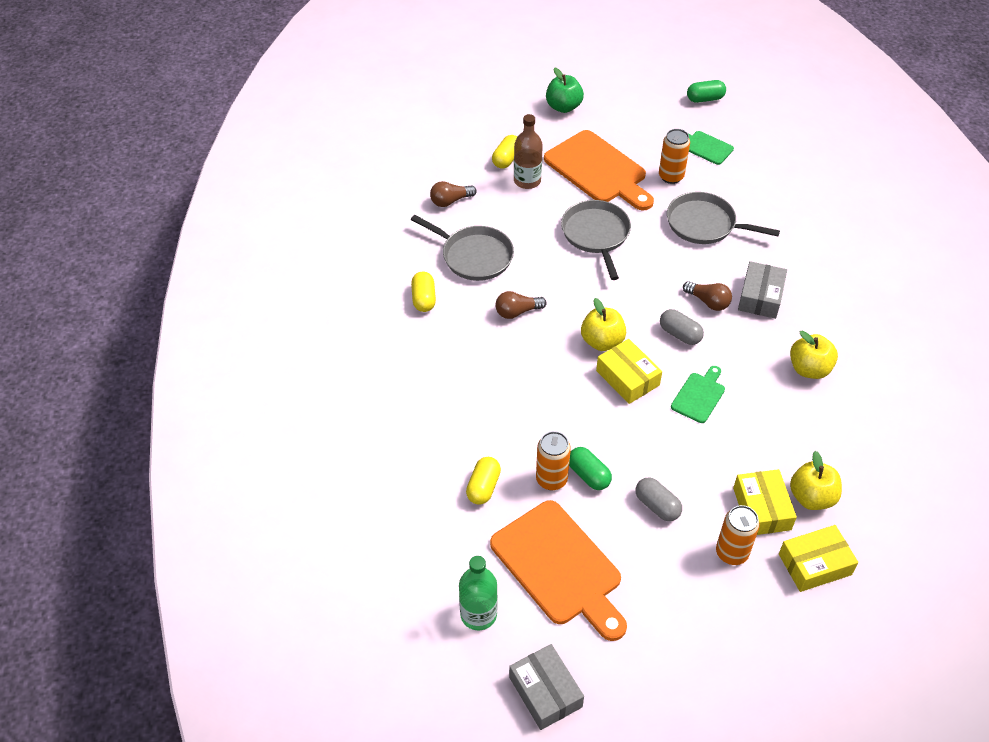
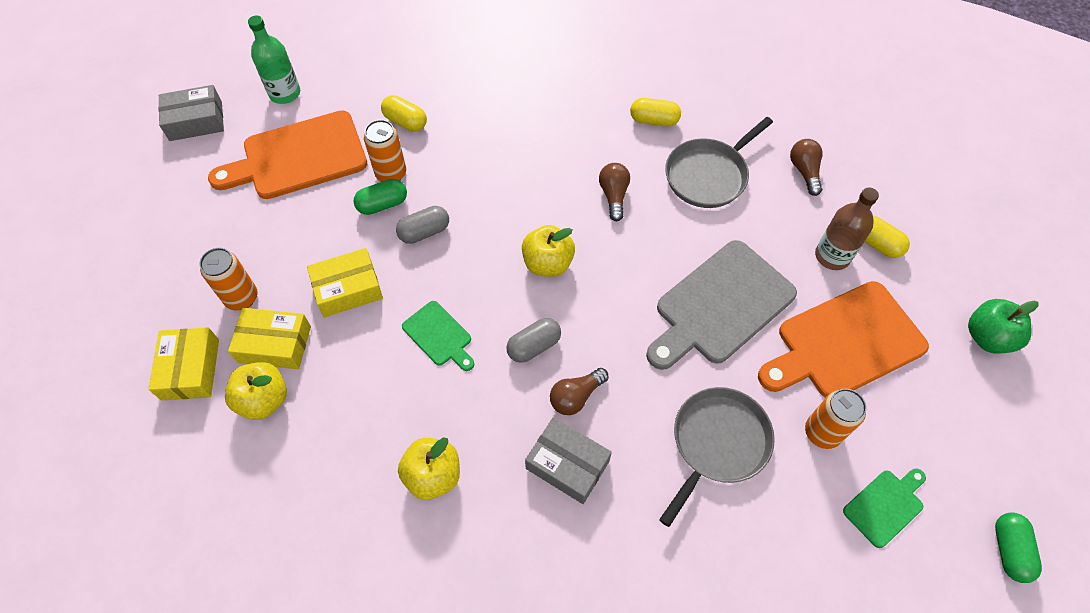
camera: 105 degrees right, 10 degrees up
(596, 235) = (720, 305): grey pan -> grey cutting board
(627, 378) = (489, 273): yellow box -> yellow box (348, 289)
(657, 506) = (323, 251): grey capsule -> grey capsule (424, 232)

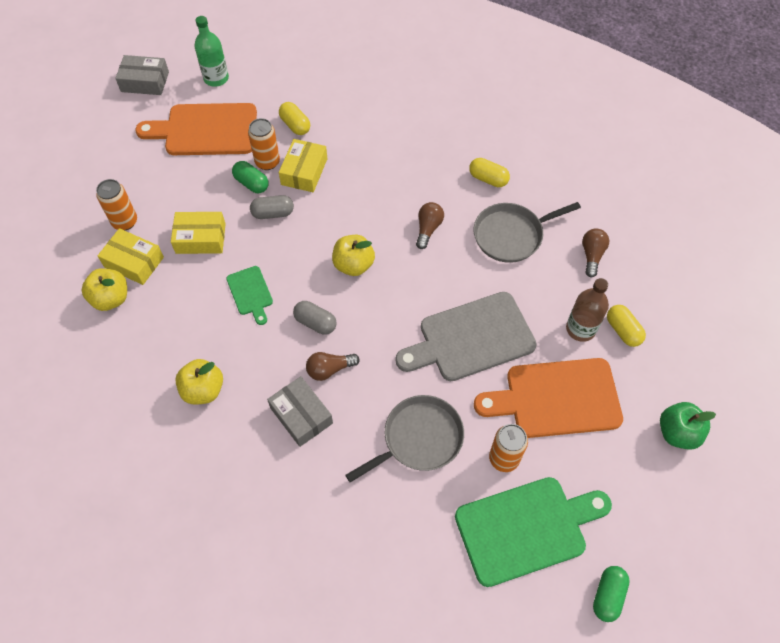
camera: 20 degrees right, 0 degrees up
(190, 369) = (71, 261): yellow box -> yellow box (304, 171)
(382, 204) = (251, 183): green capsule -> green capsule turned 45 degrees clockwise
(534, 346) = (315, 323): grey capsule -> grey capsule turned 45 degrees clockwise
(885, 506) = (526, 528): green cutting board -> green cutting board, size x2.02

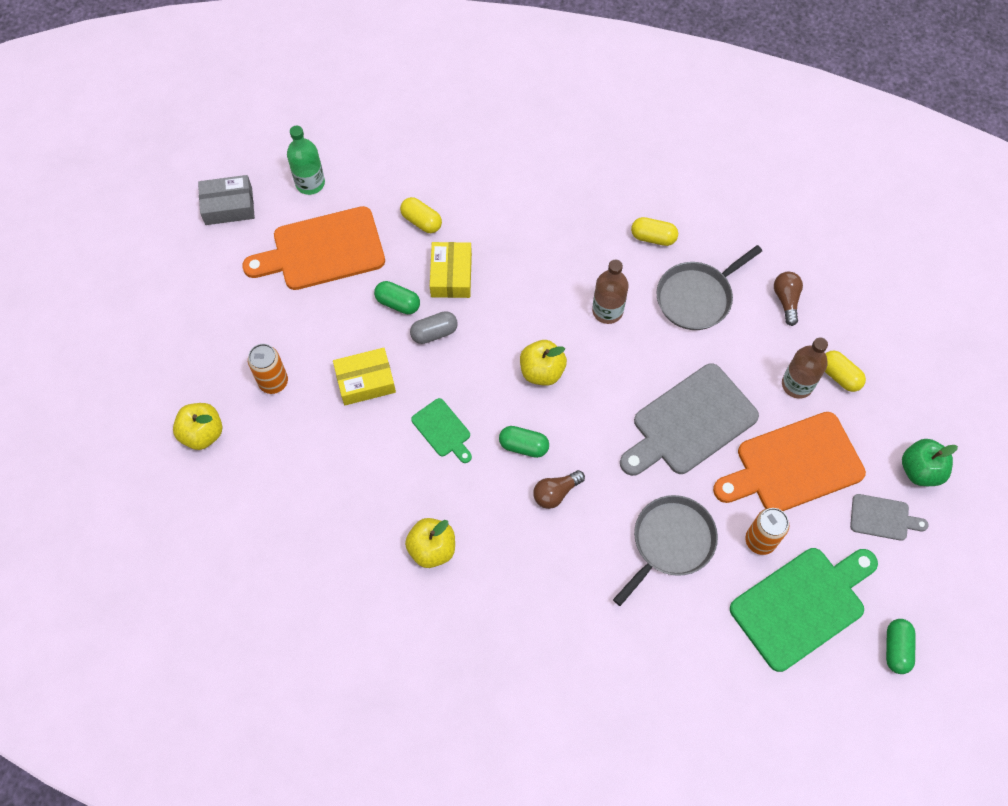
camera: 15 degrees left, 5 degrees up
(111, 298) = (293, 474): yellow apple -> yellow apple (202, 433)
(134, 262) = (302, 426): yellow box -> none
(267, 162) = (406, 273): orange can -> none
(301, 415) = (543, 549): grey box -> none
(315, 323) = (523, 446): grey capsule -> green capsule
(428, 229) = (607, 311): brown light bulb -> brown bottle
(628, 467) = (883, 518): none -> grey cutting board

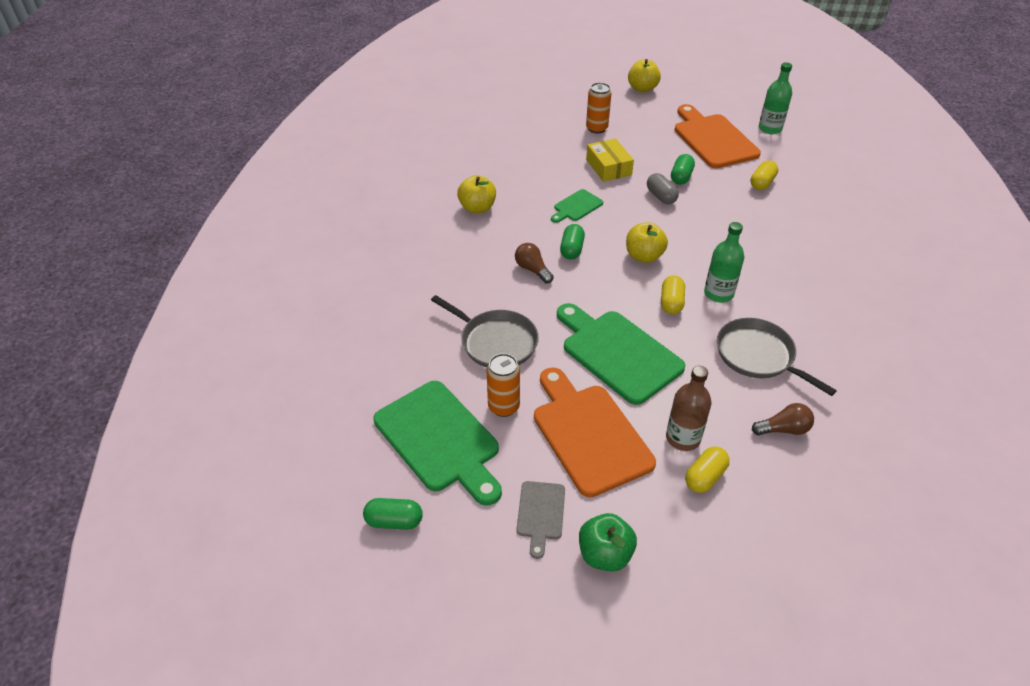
camera: 85 degrees right, 20 degrees down
(202, 433) = (551, 105): yellow apple -> yellow apple (642, 88)
(228, 206) = (732, 97): grey box -> none
(451, 275) = (717, 201): yellow box -> none
(607, 311) = (718, 294): brown bottle -> green bottle
(653, 237) = (813, 322): yellow capsule -> yellow capsule (671, 303)
(690, 422) = (618, 353): grey cutting board -> green cutting board

